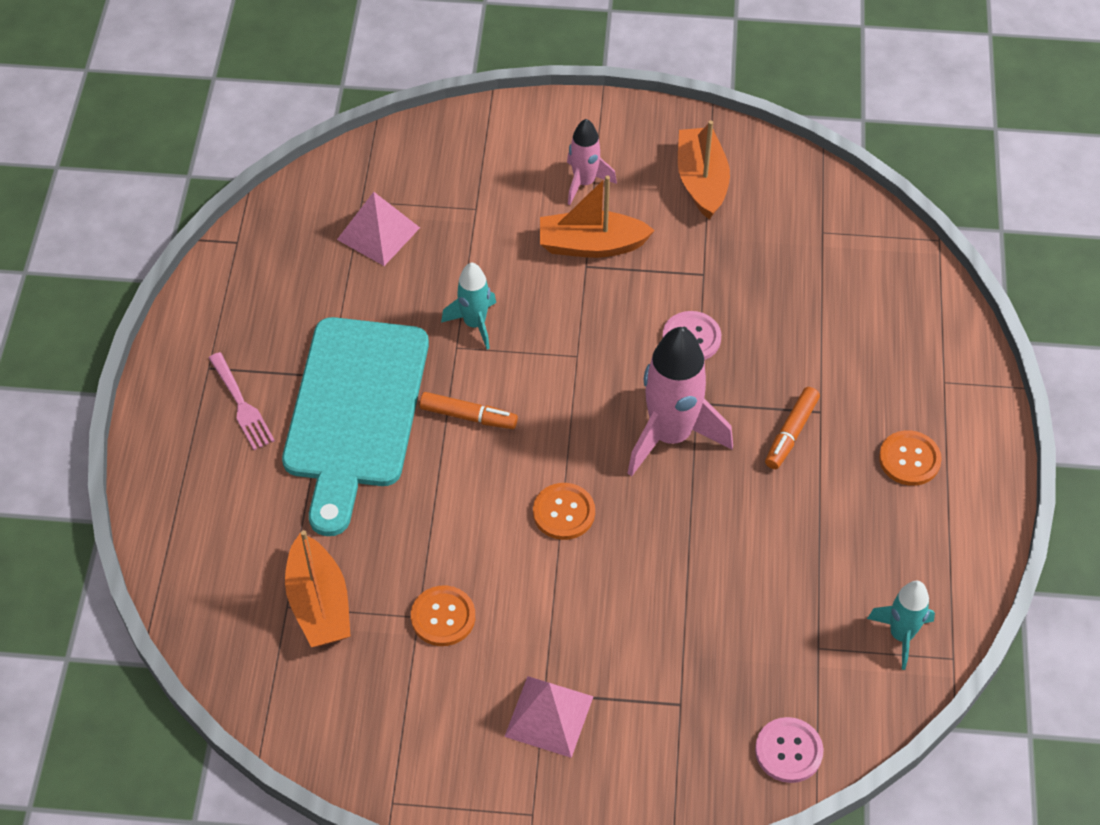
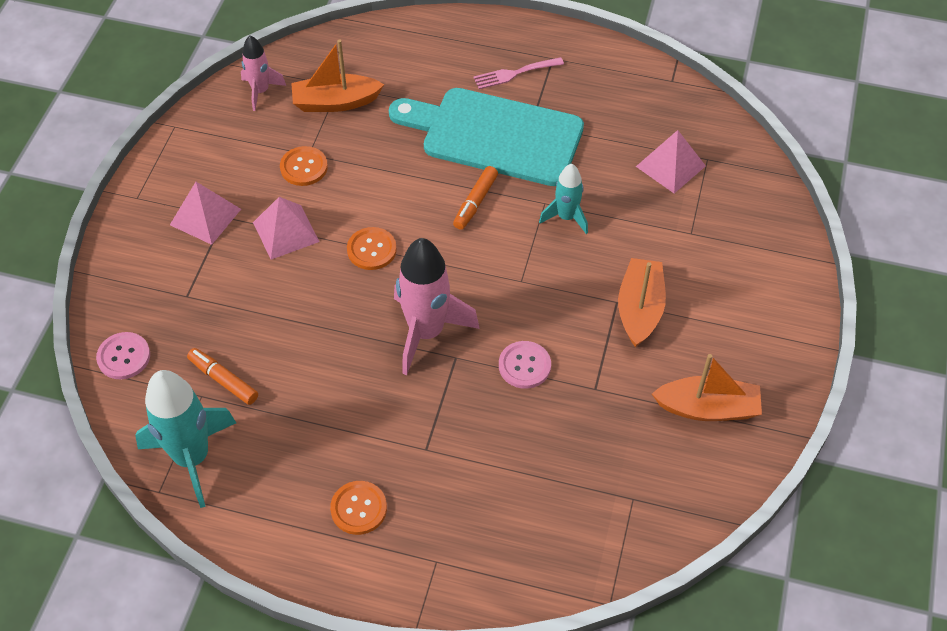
camera: 100 degrees right, 0 degrees up
(555, 614) = (285, 232): none -> pink pyramid
(584, 183) = (714, 315): pink rocket -> pink rocket (260, 91)
(791, 433) = (408, 421): orange marker -> orange marker (223, 380)
(901, 635) = (192, 458): turquoise rocket -> turquoise rocket, size x1.78

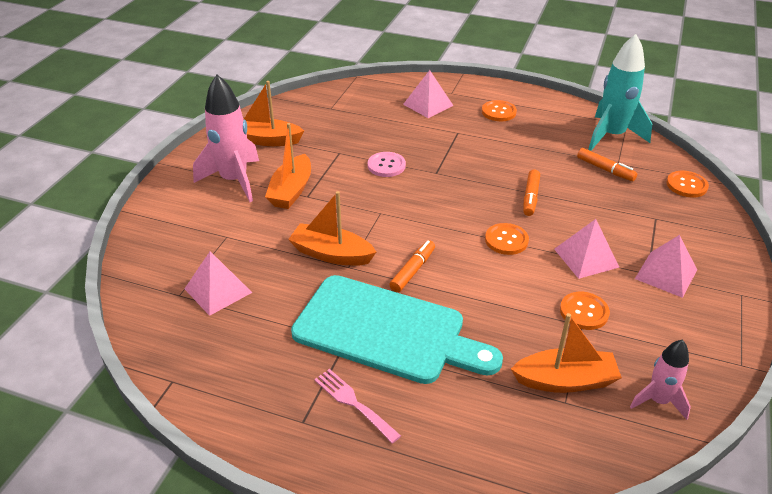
camera: 175 degrees left, 15 degrees down
(124, 357) = (686, 185): pink button -> orange button
(334, 320) = (530, 197): none -> orange marker
(426, 332) = (458, 186): pink rocket -> pink rocket (234, 181)
(475, 521) = (428, 105): none -> pink pyramid
(514, 73) = (353, 403): pink fork -> pink fork turned 120 degrees counterclockwise
(566, 217) = (331, 254): turquoise rocket -> orange boat

